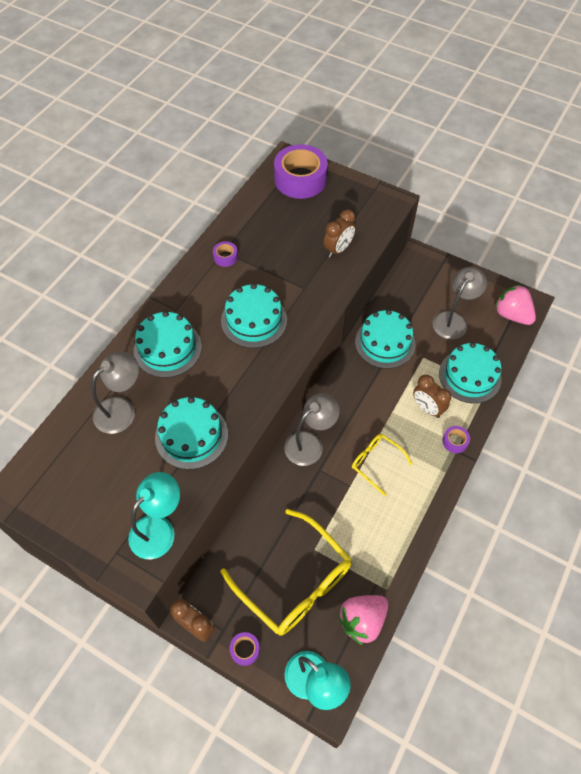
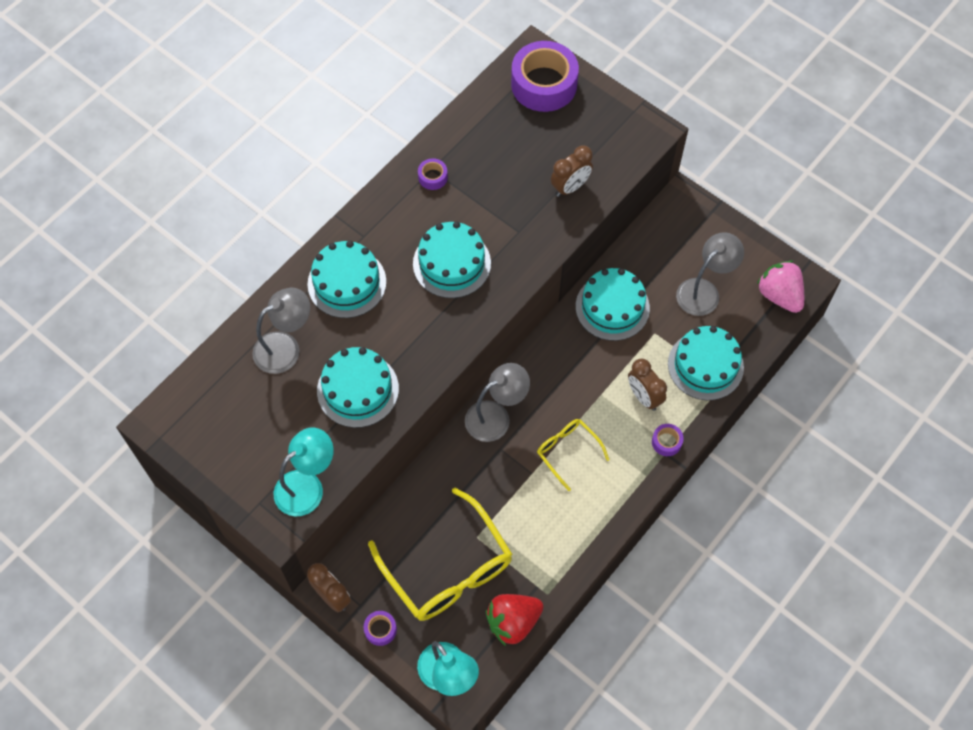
camera: 10 degrees right, 5 degrees up
(362, 620) = (513, 622): pink strawberry -> red strawberry

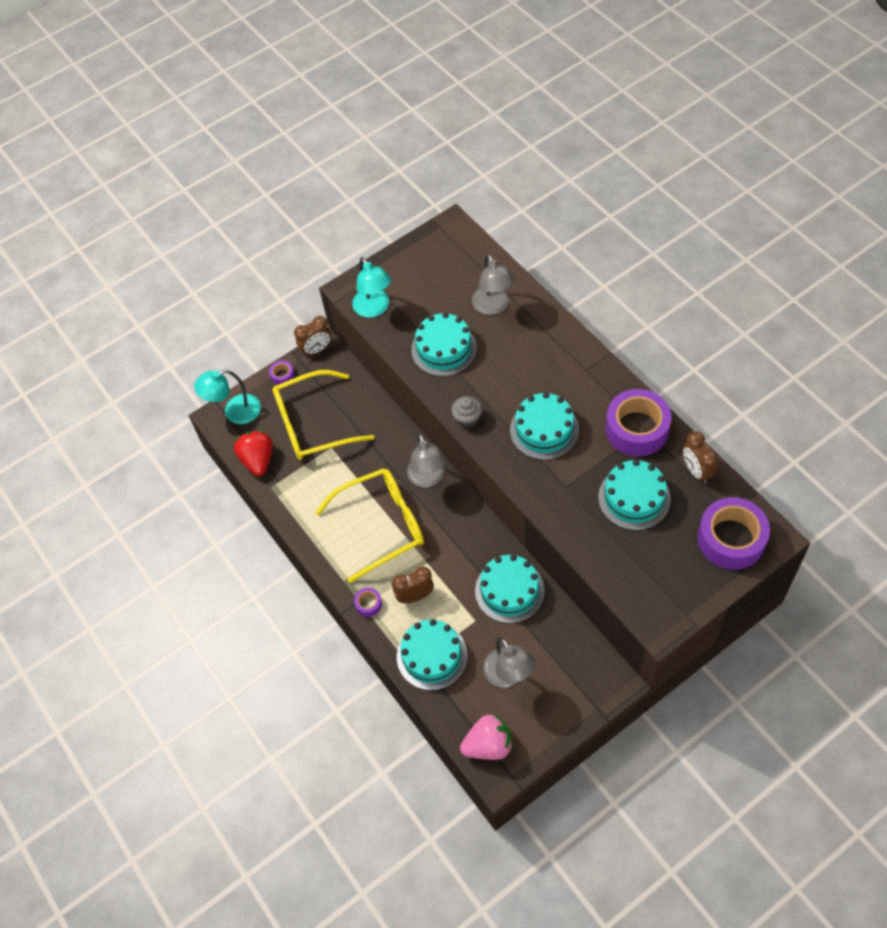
camera: 110 degrees right, 5 degrees down
(347, 283) = (542, 353): turquoise cake -> turquoise cake (634, 498)
(433, 177) = (637, 429): purple tape -> purple tape, size x2.33
(453, 343) = (467, 419): none -> grey cupcake
(567, 451) = (382, 525): yellow glasses -> yellow glasses, size x1.92
(570, 187) = (605, 538): brown clock -> brown clock (696, 471)

